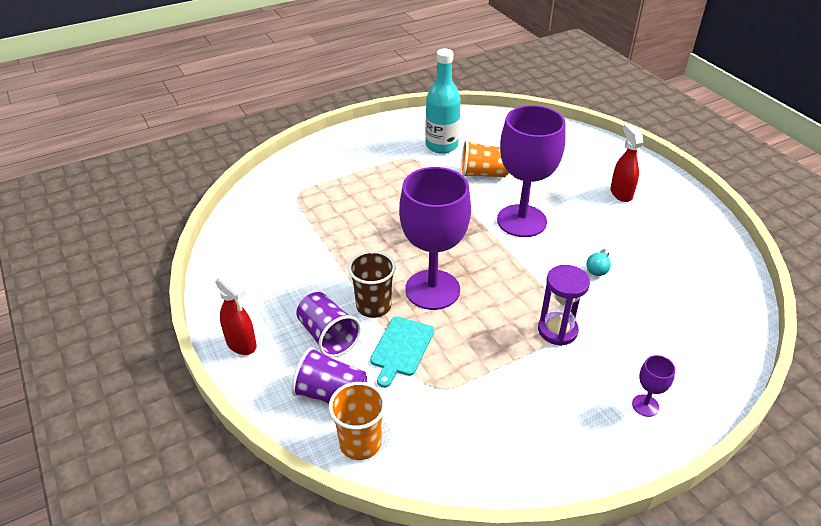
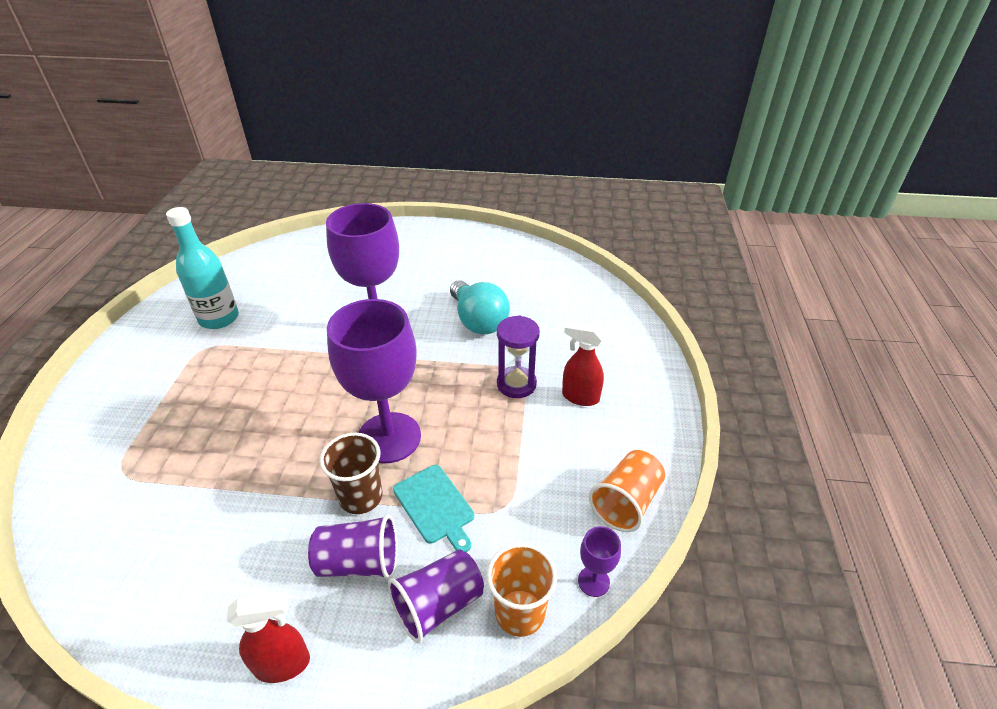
camera: 55 degrees left, 0 degrees up
(483, 174) = (293, 315): orange cup -> orange cup (626, 502)
(598, 269) = (478, 321): turquoise light bulb -> turquoise light bulb, size x2.21
(621, 193) = (417, 259): red spray bottle -> red spray bottle (580, 397)
(645, 405) = (628, 383): purple goblet -> purple goblet (593, 581)

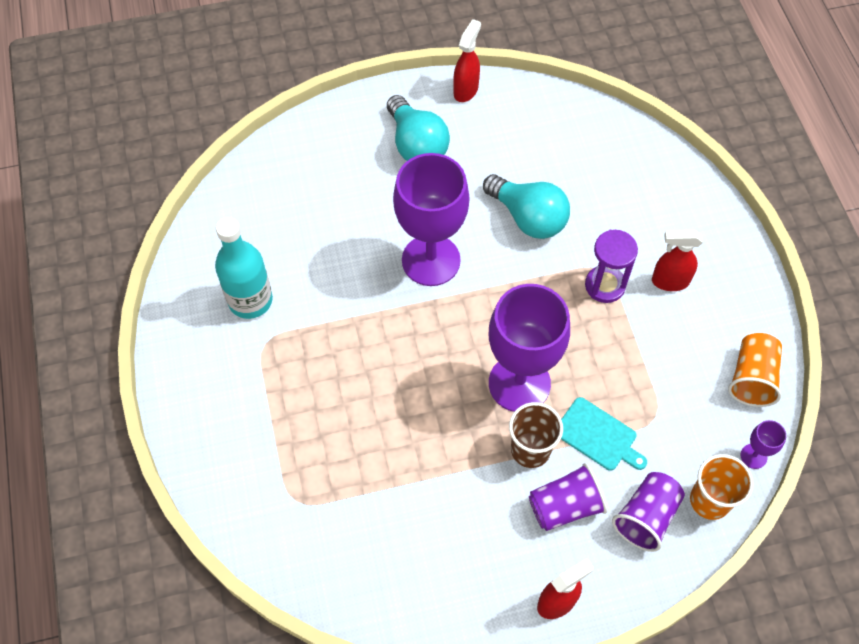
camera: 20 degrees left, 20 degrees up
(420, 258) = (416, 145): none -> turquoise light bulb
(480, 236) = (466, 90): none -> red spray bottle

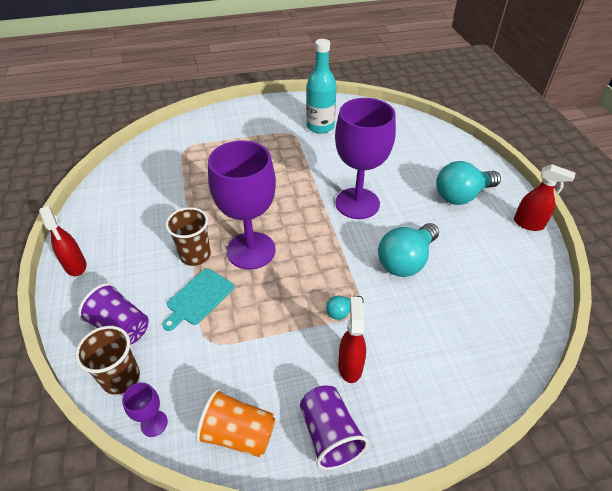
camera: 90 degrees right, 15 degrees down
(565, 506) = (145, 274): purple cup -> purple cup (329, 434)
(605, 285) = (342, 311): purple hourglass -> turquoise light bulb
(709, 500) = (121, 378): orange cup -> brown cup

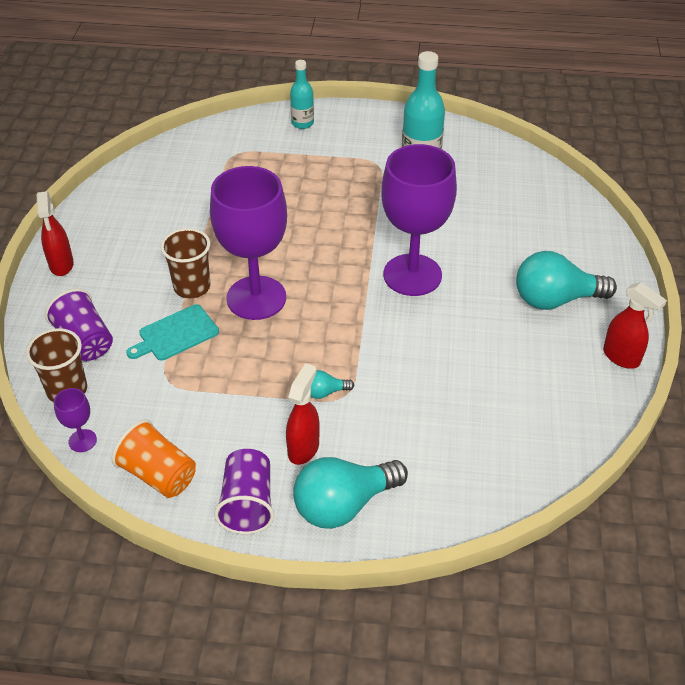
camera: 20 degrees right, 0 degrees up
(225, 118) = (302, 123): none -> turquoise bottle
(406, 261) = (432, 358): turquoise light bulb -> turquoise light bulb (344, 505)

